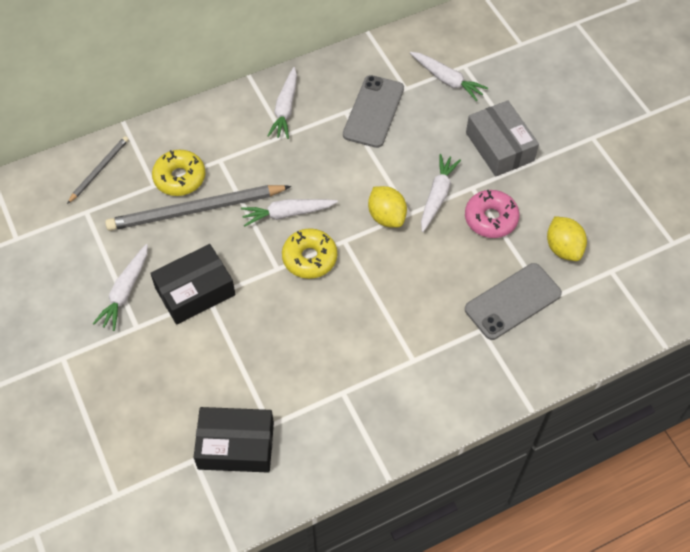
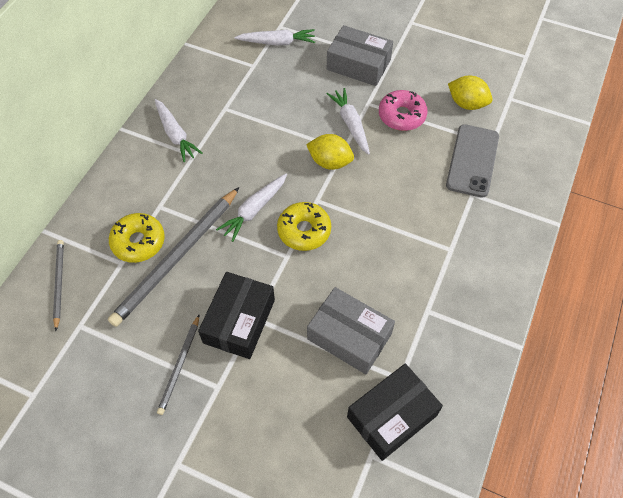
camera: 40 degrees left, 0 degrees up
(125, 292) = (180, 366): white carrot -> grey pencil
(263, 364) = (349, 336): none -> grey box
(373, 111) = (246, 95): grey phone -> none

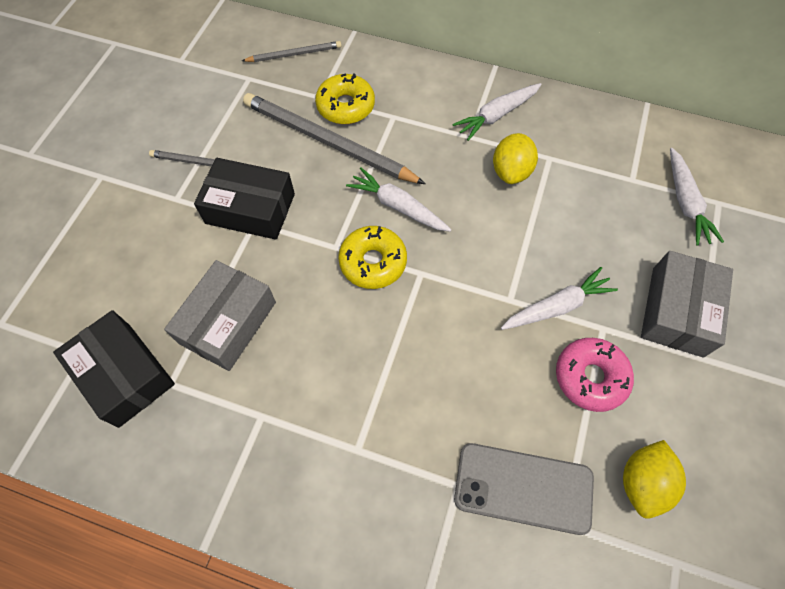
camera: 85 degrees right, 5 degrees up
(330, 162) = (485, 284): yellow lemon -> yellow lemon (511, 171)

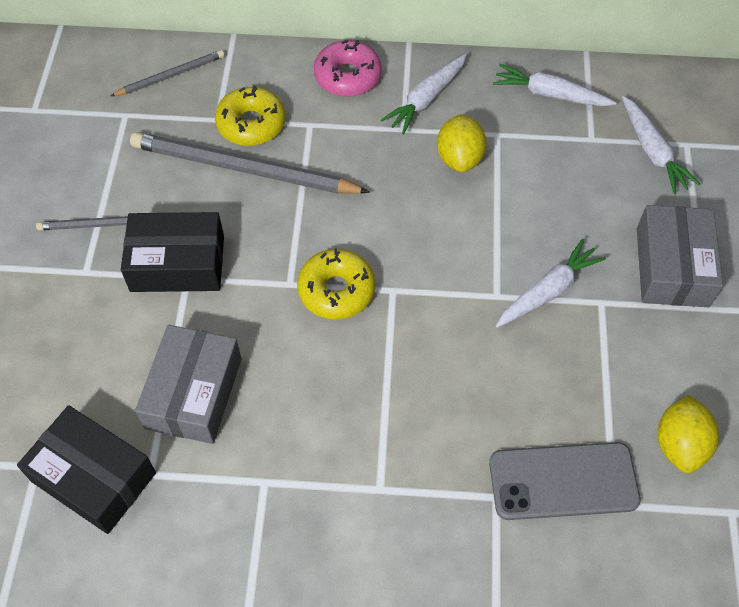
camera: 15 degrees left, 5 degrees down
(397, 206) = (345, 223): white carrot -> white carrot (549, 94)
(590, 377) = (601, 355): pink donut -> pink donut (347, 76)

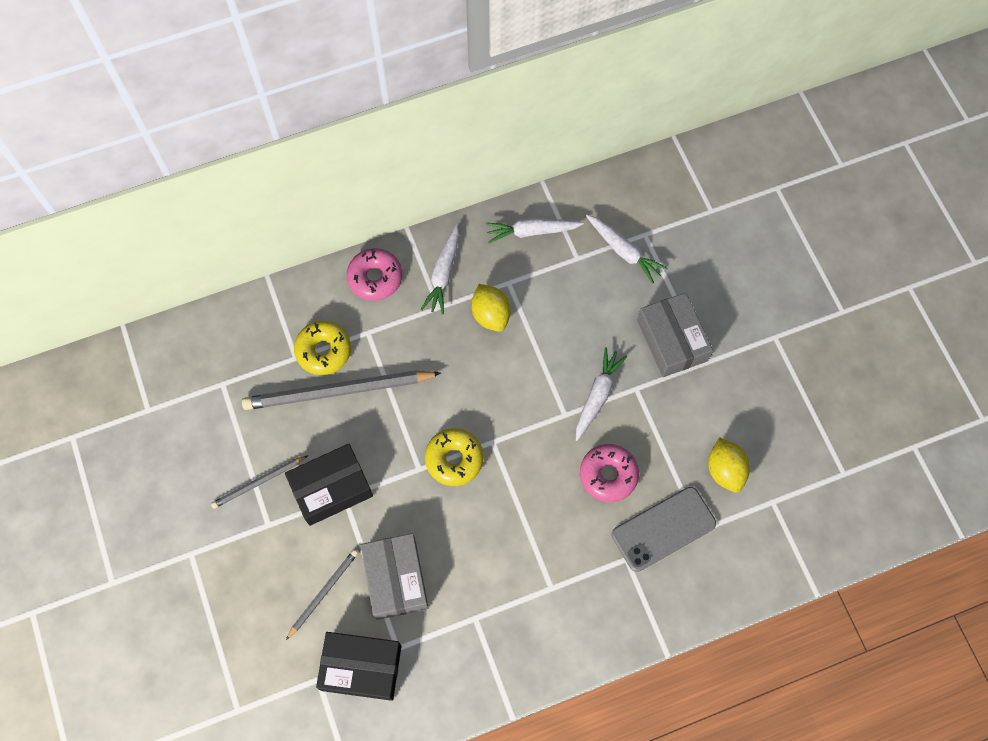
camera: 25 degrees left, 10 degrees up
(171, 75) = (238, 334): grey pencil -> grey pencil (323, 593)
(519, 386) = (608, 475): none -> pink donut

